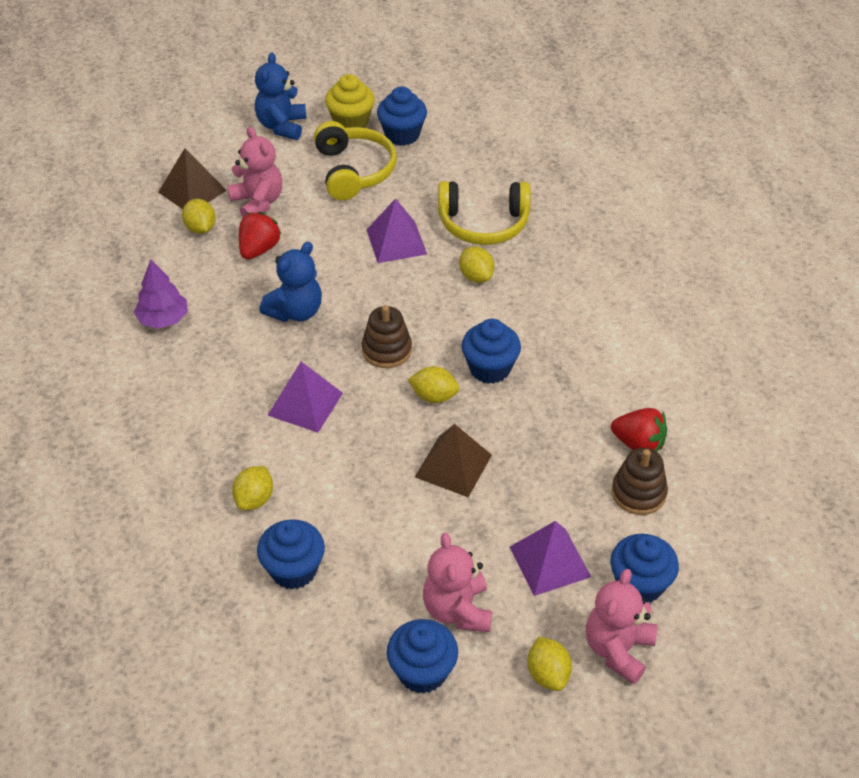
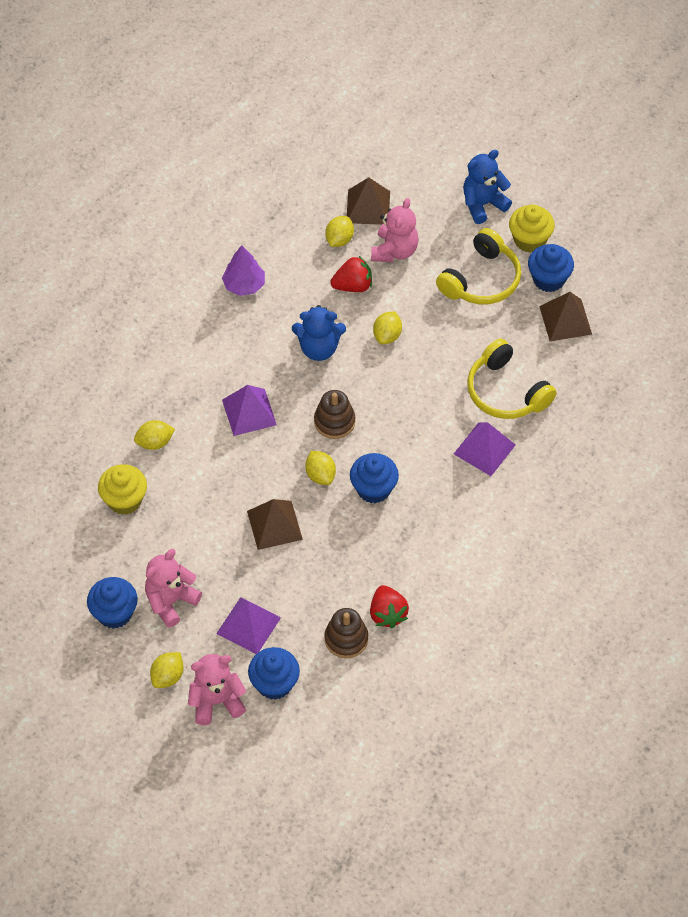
camera: 50 degrees right, 10 degrees up
(293, 570) = (124, 500): blue cupcake -> yellow cupcake
(396, 241) = (437, 355): purple pyramid -> purple pyramid (484, 449)
(453, 149) = (565, 320): none -> brown pyramid
(476, 276) = (450, 423): yellow lemon -> yellow lemon (387, 335)

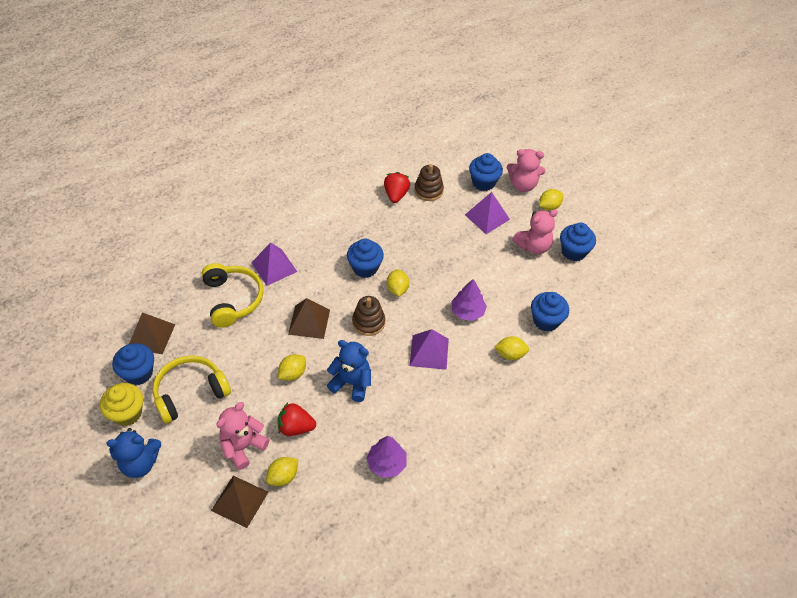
camera: 160 degrees left, 5 degrees down
(124, 500) = (546, 320): yellow cupcake -> blue cupcake
(223, 477) = (467, 312): none -> purple tree
(274, 525) = (444, 268): brown pyramid -> brown pyramid (309, 321)

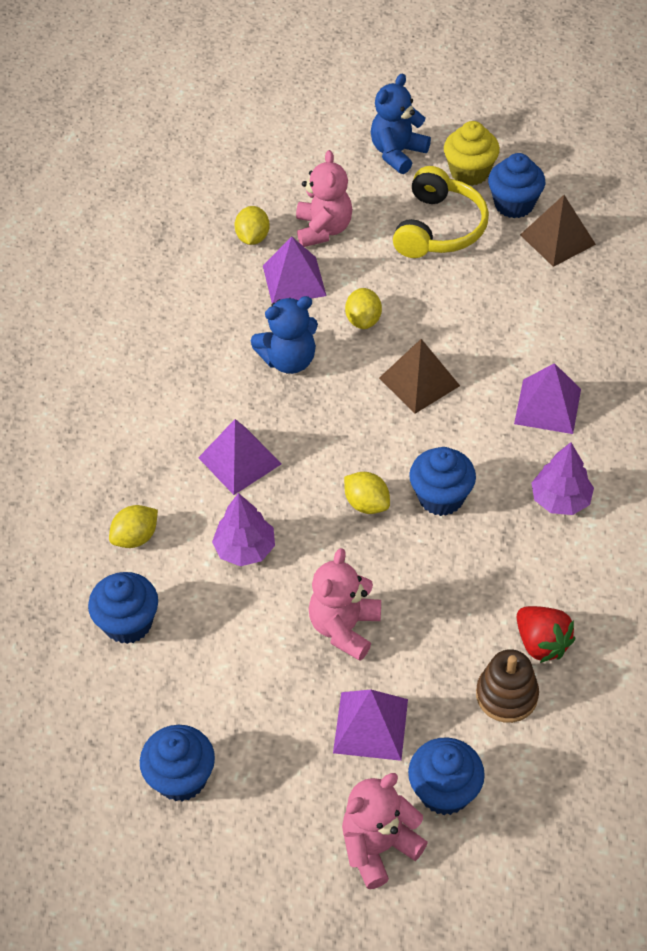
camera: 140 degrees right, 0 degrees up
(232, 299) = (536, 335): yellow headphones -> none
(240, 501) = (268, 195): brown pyramid -> none
(296, 427) = (294, 280): red strawberry -> purple pyramid
(368, 322) = (351, 436): brown stacking toy -> none
(386, 463) = (163, 320): purple tree -> purple tree (560, 499)
(533, 246) = (251, 733): pink teddy bear -> pink teddy bear (344, 628)
(549, 206) = (295, 838): yellow lemon -> none

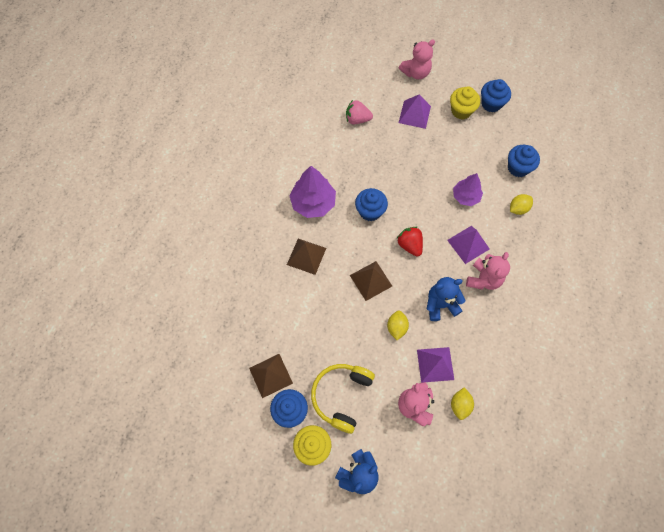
camera: 175 degrees left, 15 degrees up
(256, 749) = (461, 111): none -> yellow cupcake
(344, 628) = (422, 154): pink teddy bear -> pink teddy bear (483, 279)
(366, 504) = (406, 212): yellow lemon -> none
(444, 791) = (388, 88): blue cupcake -> none
(506, 695) = (357, 119): brown stacking toy -> pink strawberry
(541, 643) = (338, 138): red strawberry -> red strawberry (409, 245)
(547, 406) = (306, 256): purple pyramid -> brown pyramid
(560, 499) = (313, 203): purple tree -> purple tree, size x1.54

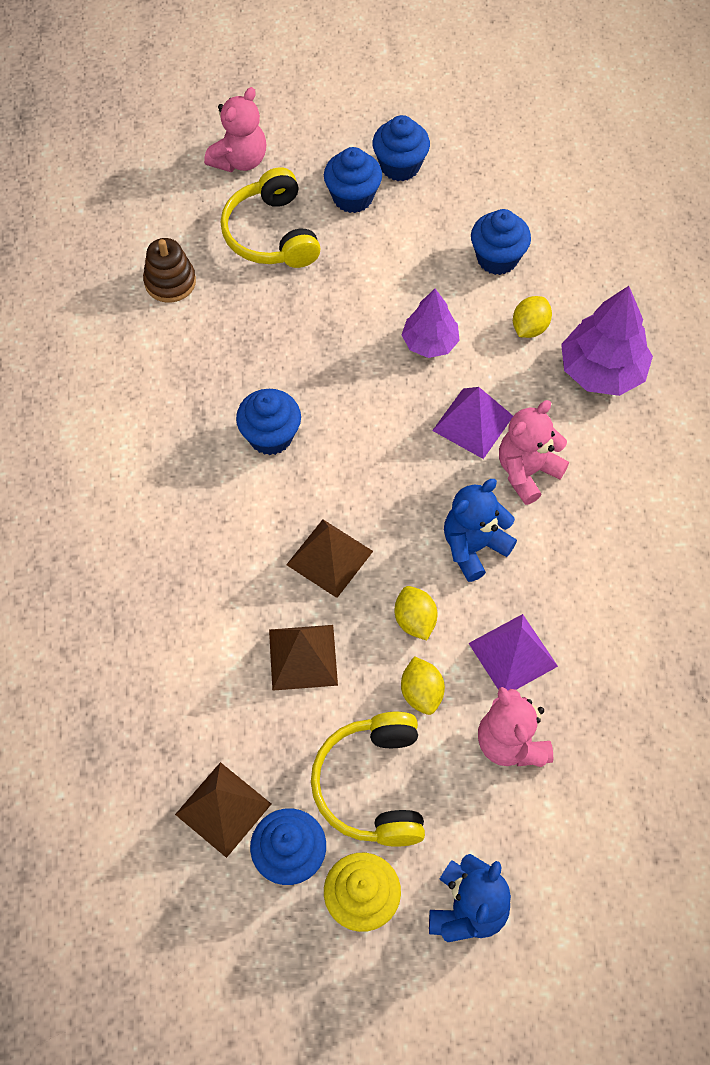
camera: 25 degrees left, 5 degrees down
(306, 256) = (189, 564): brown pyramid -> brown pyramid (303, 657)
(313, 203) = (157, 463): purple tree -> purple tree (602, 371)
(357, 119) = (170, 282): pink strawberry -> brown stacking toy
(409, 245) = (370, 466): red strawberry -> none
(414, 114) = (272, 234): purple pyramid -> yellow headphones
(460, 405) = (588, 705): yellow lemon -> yellow lemon (421, 693)
(461, 111) = (353, 197): yellow cupcake -> blue cupcake
(483, 279) = (527, 472): pink teddy bear -> pink teddy bear turned 135 degrees counterclockwise

